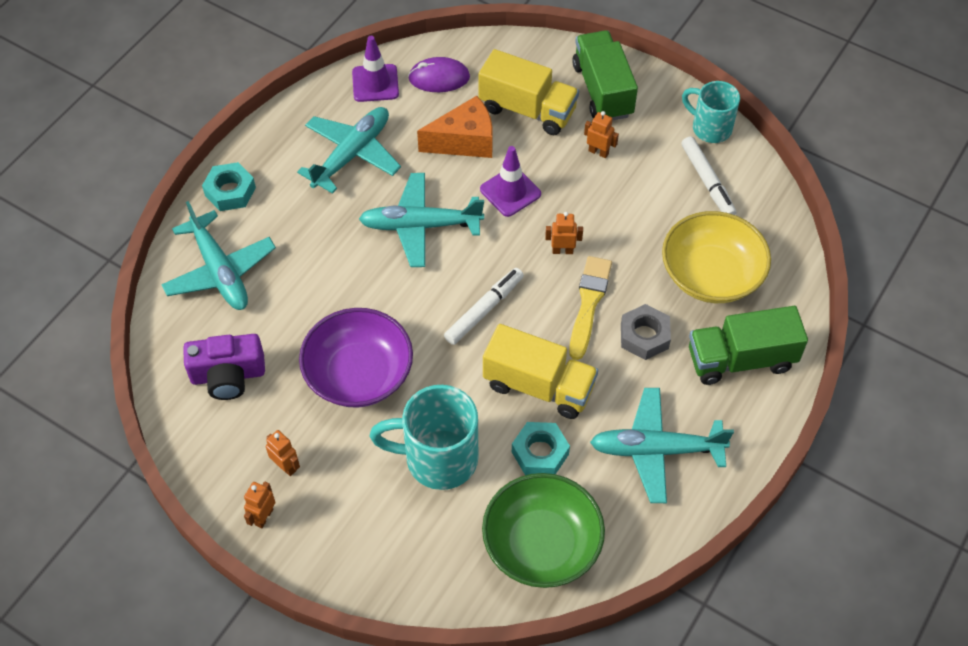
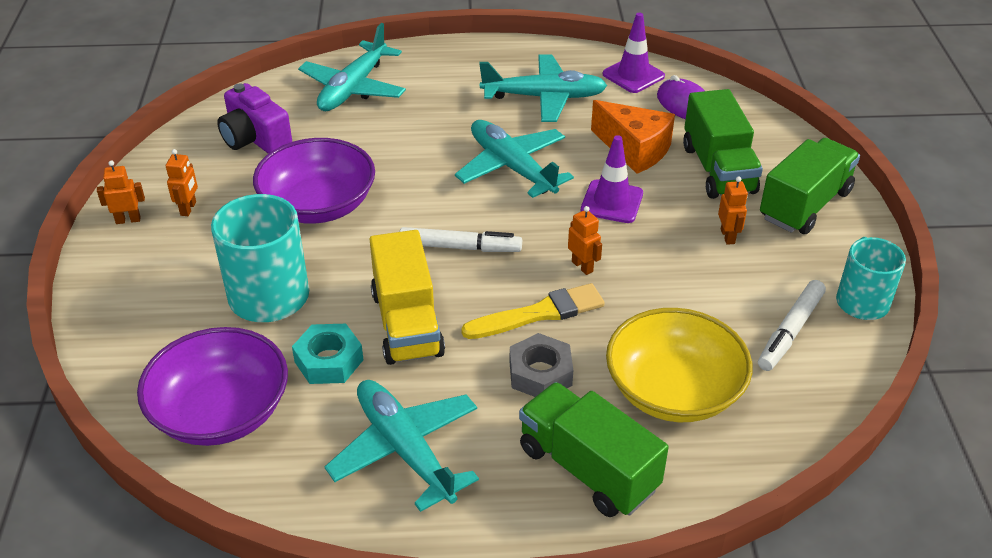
camera: 55 degrees right, 15 degrees down
(230, 191) = (436, 58): turquoise nut -> none
(527, 110) = (718, 169): yellow truck -> green truck
(542, 544) = (221, 412): green bowl -> purple bowl

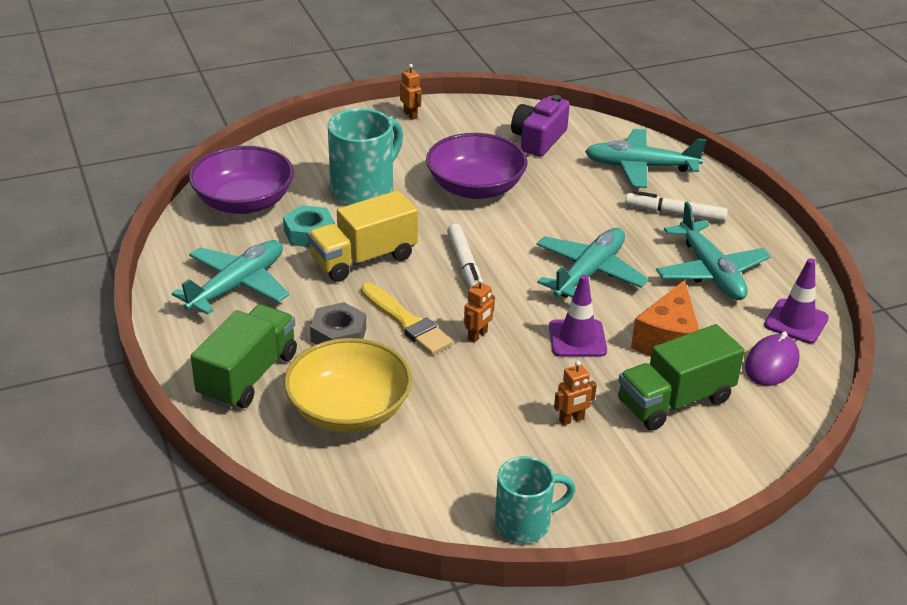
camera: 70 degrees right, 5 degrees down
(188, 209) = (437, 134): orange robot -> none
(790, 331) = (456, 475): white marker -> white marker (675, 214)
(805, 205) = (656, 470): green truck -> none

